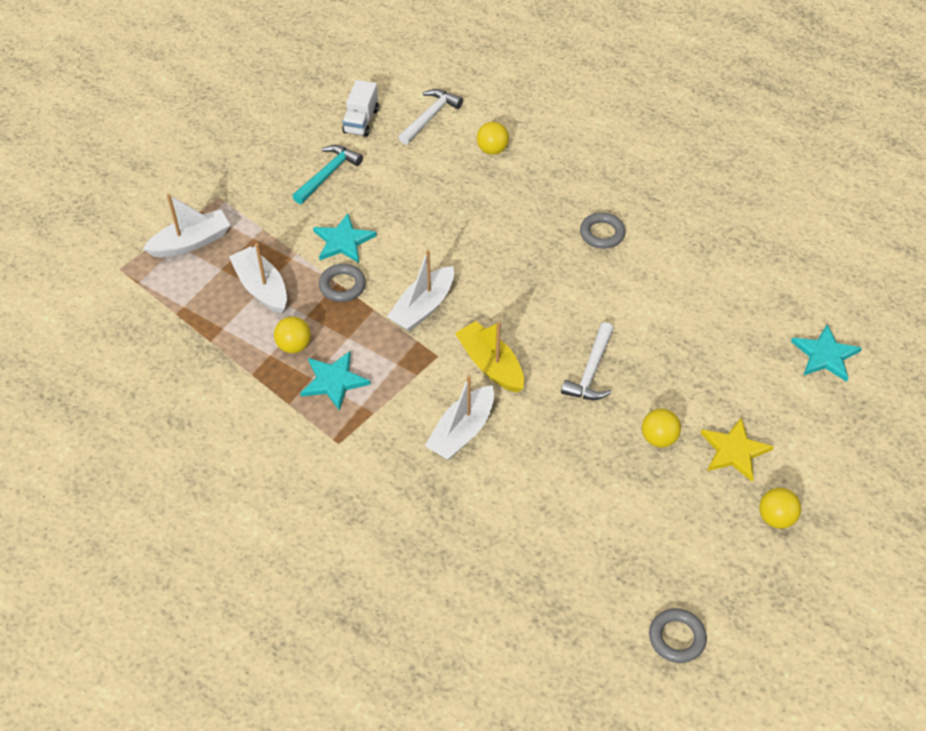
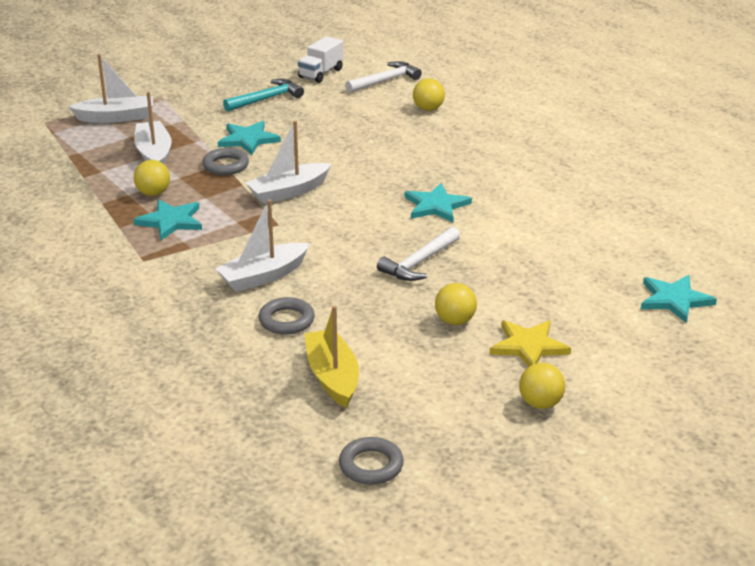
camera: 20 degrees right, 20 degrees down
(490, 365) = (324, 239): yellow boat -> yellow boat (332, 377)
(568, 289) = (436, 206): none -> turquoise star
(602, 233) = (496, 177): grey ring -> grey ring (286, 320)

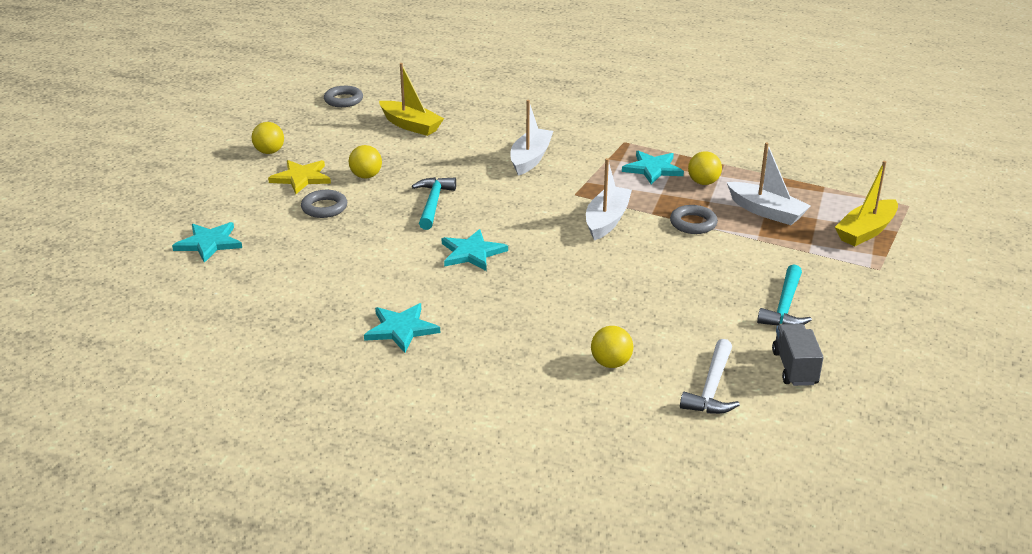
camera: 145 degrees right, 0 degrees up
(116, 117) = (866, 231): white boat -> yellow boat
(248, 139) = (719, 254): turquoise star -> turquoise star (401, 329)
(286, 320) = (477, 141): grey ring -> grey ring (324, 208)
(321, 73) = (794, 368): white truck -> grey truck
(419, 263) = (433, 203): white hammer -> turquoise hammer

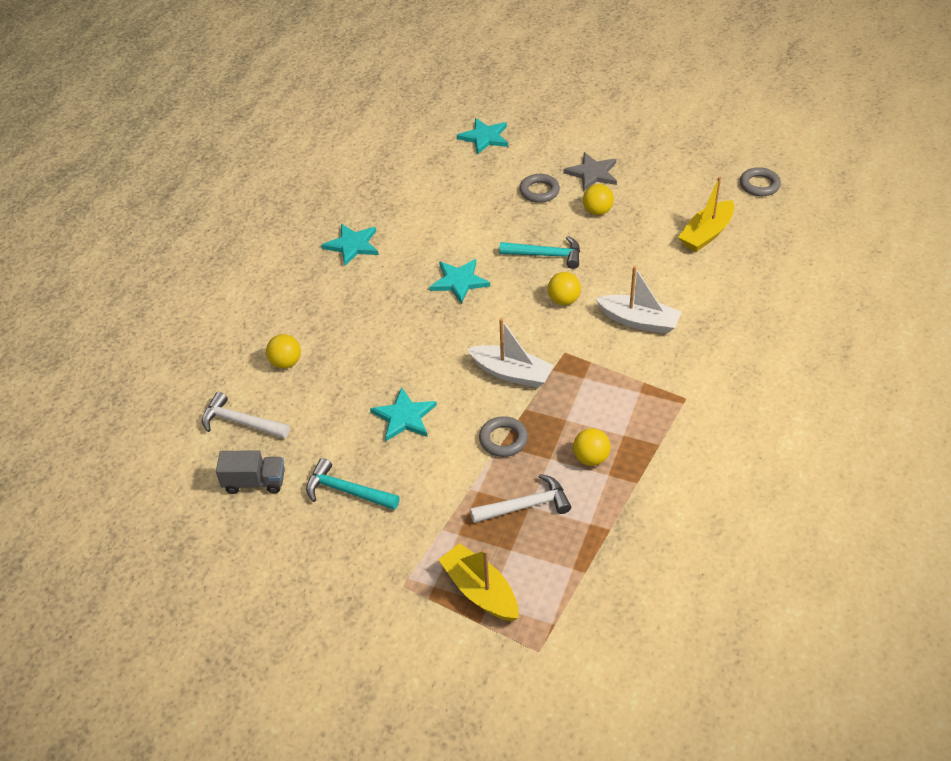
camera: 95 degrees right, 15 degrees up
(269, 152) = (641, 150): yellow ball -> yellow ball (564, 300)
(301, 178) = (592, 173): yellow star -> grey star
(653, 169) = (620, 418): turquoise star -> turquoise star (404, 417)
(766, 211) = (526, 505): white boat -> white hammer

